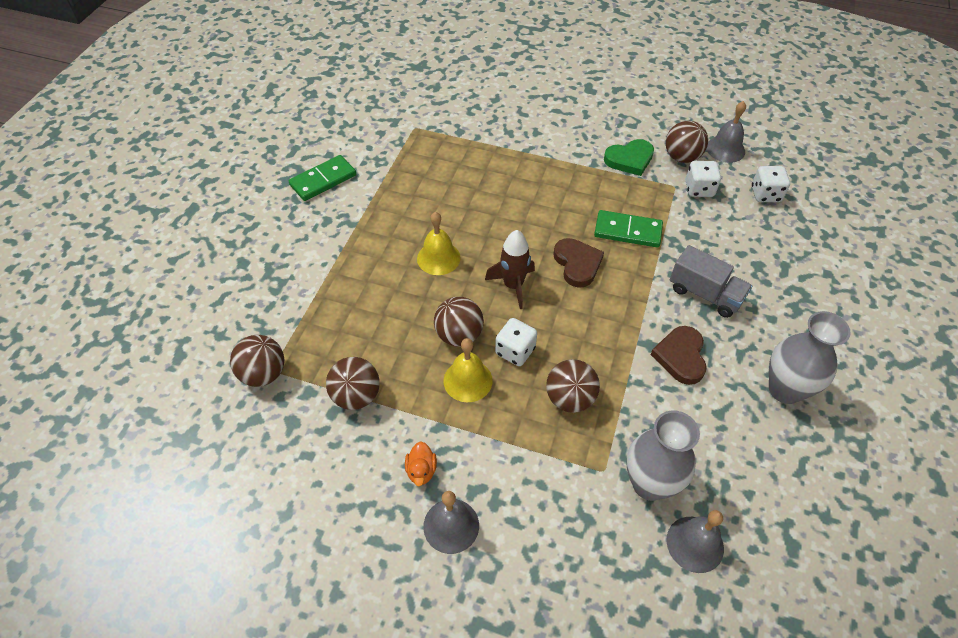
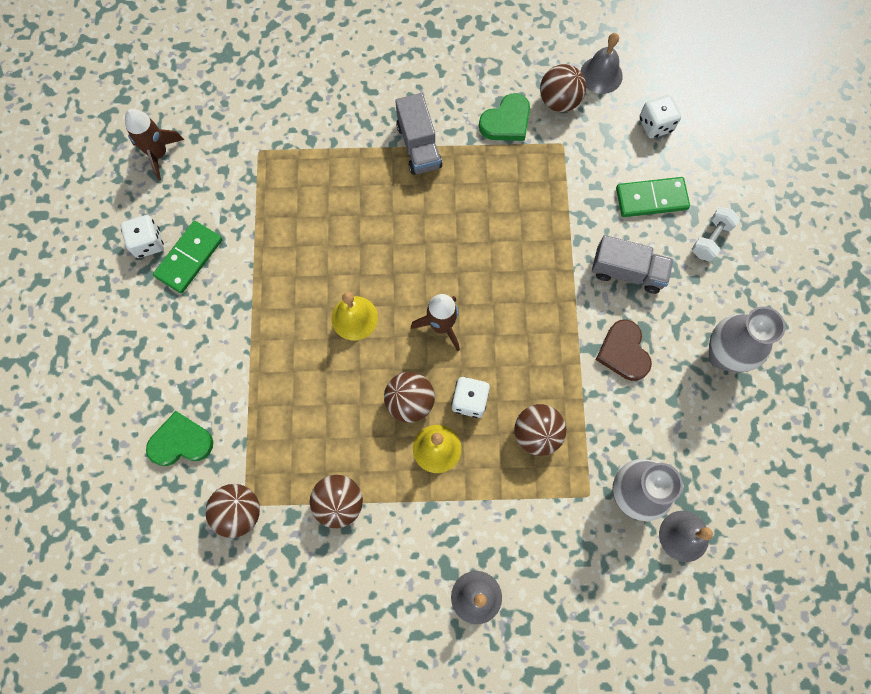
camera: 20 degrees left, 20 degrees up
(244, 304) = (181, 442): none -> green heart
(336, 111) = (159, 154): none -> brown rocket
(421, 470) = (430, 555): orange duck -> none
(547, 157) = (419, 146): none -> grey truck
(577, 264) = (495, 277): brown heart -> none
(627, 231) = (532, 219): green domino -> green domino (651, 199)
(699, 189) = (588, 139): white dice -> white dice (148, 243)
(796, 291) = (710, 239): none -> white dumbbell

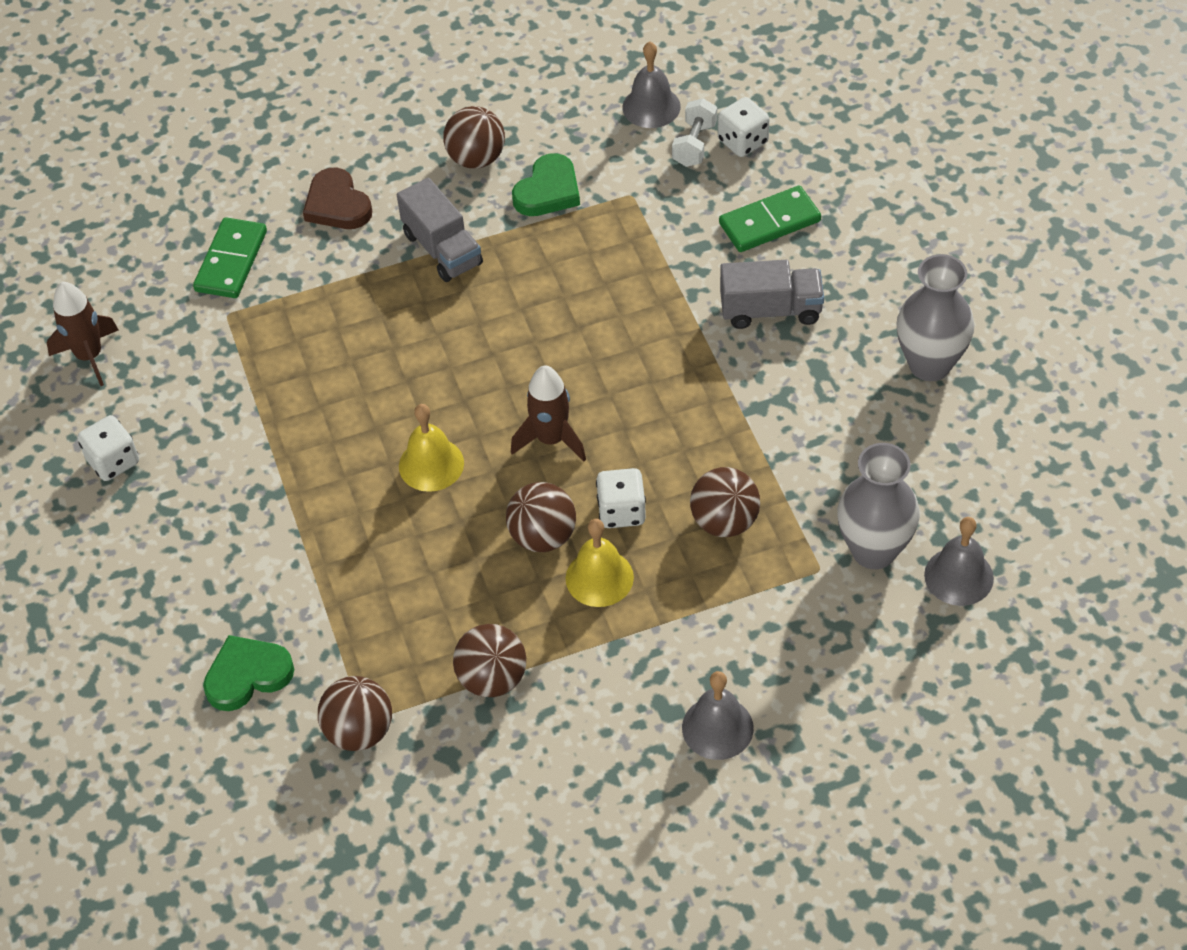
camera: 15 degrees left, 20 degrees down
(189, 258) = (177, 462): green domino -> green domino (231, 261)
(559, 101) = (608, 149): brown ball -> brown ball (476, 158)
(623, 352) = (801, 399): brown heart -> brown heart (337, 204)
(710, 239) = (862, 245): white dumbbell -> white dumbbell (694, 144)

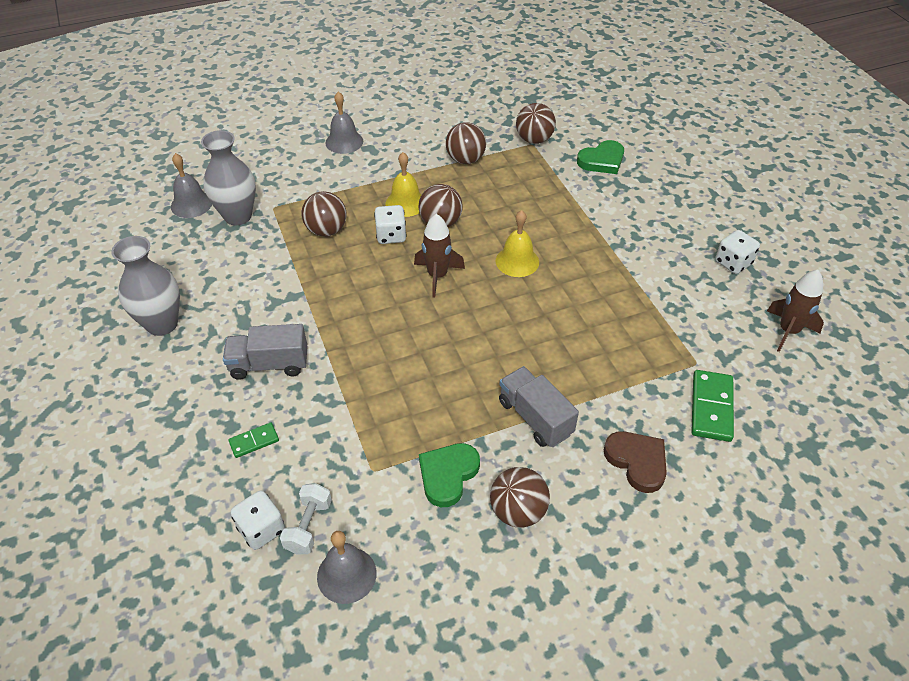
camera: 175 degrees right, 5 degrees down
(770, 222) = (254, 441): green domino -> green domino, size x0.57

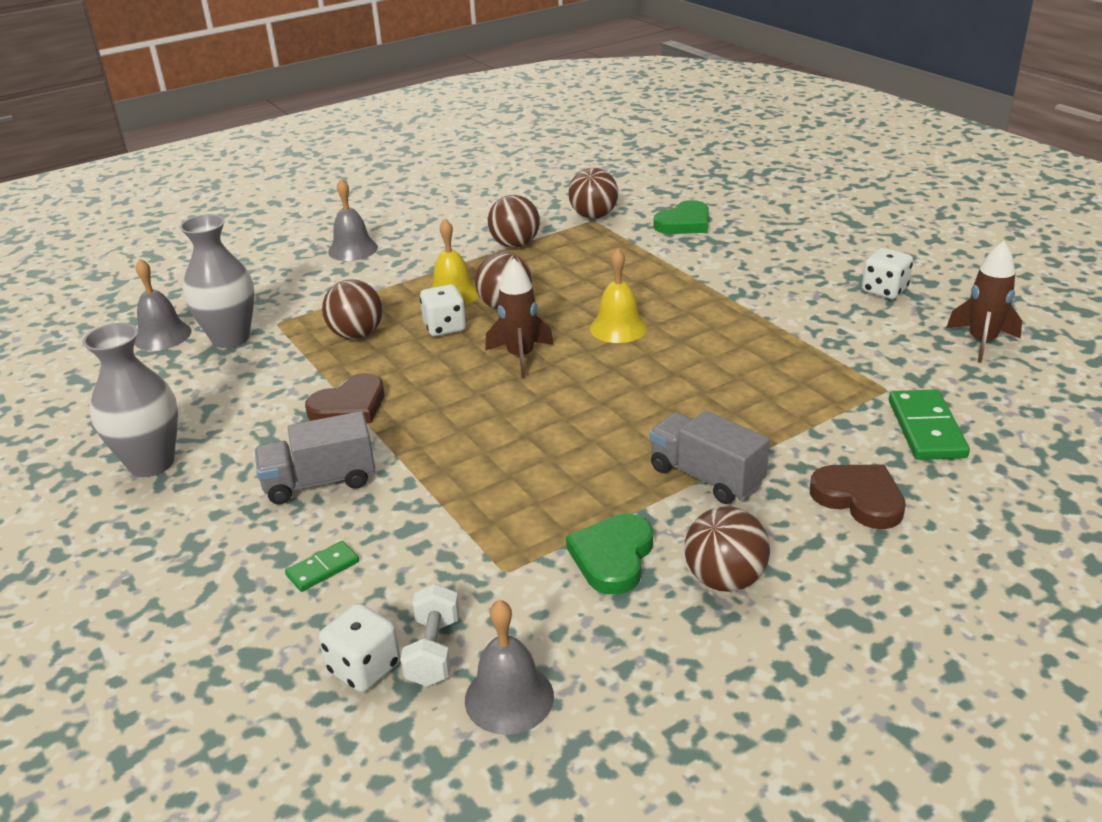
camera: 10 degrees left, 15 degrees down
(305, 299) = (349, 406): none -> brown heart

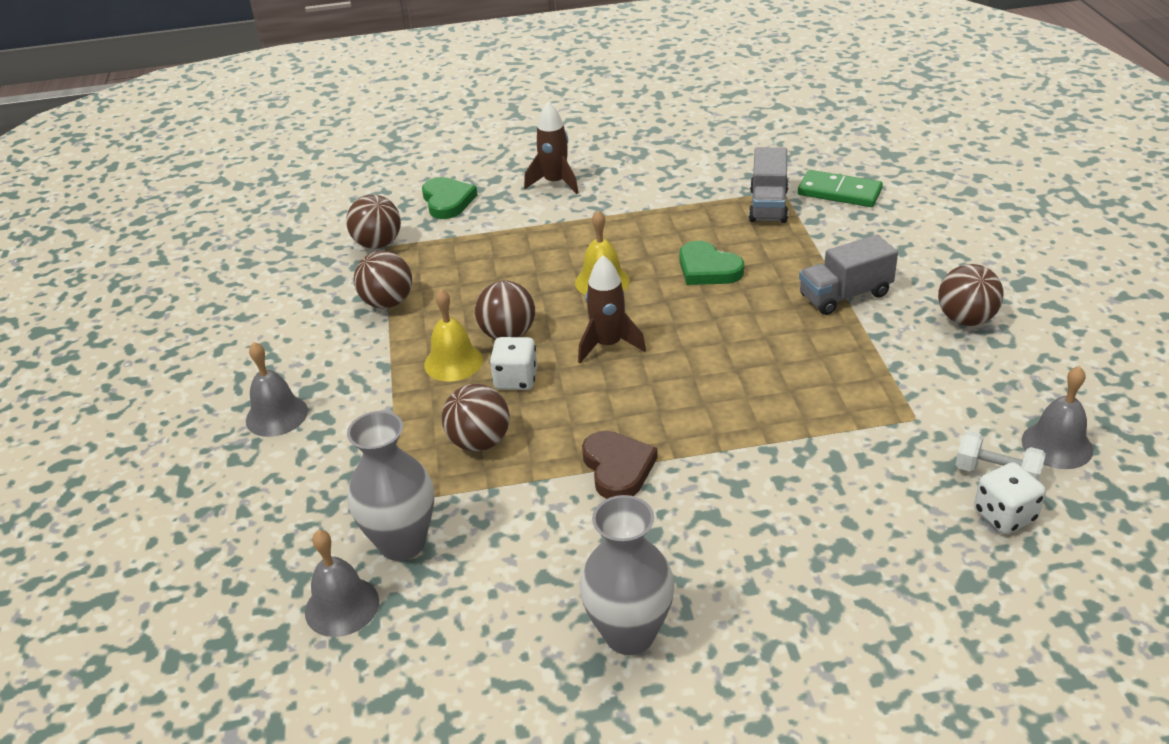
camera: 65 degrees left, 5 degrees up
(320, 481) = (736, 506): grey truck -> grey truck (768, 205)
(323, 568) = (869, 522): green domino -> none
(612, 557) = (921, 362): green heart -> green heart (708, 269)
(859, 499) = (903, 241): brown heart -> none
(884, 290) = (650, 149): white dice -> none
(981, 342) = (750, 138): brown rocket -> brown rocket (555, 183)

